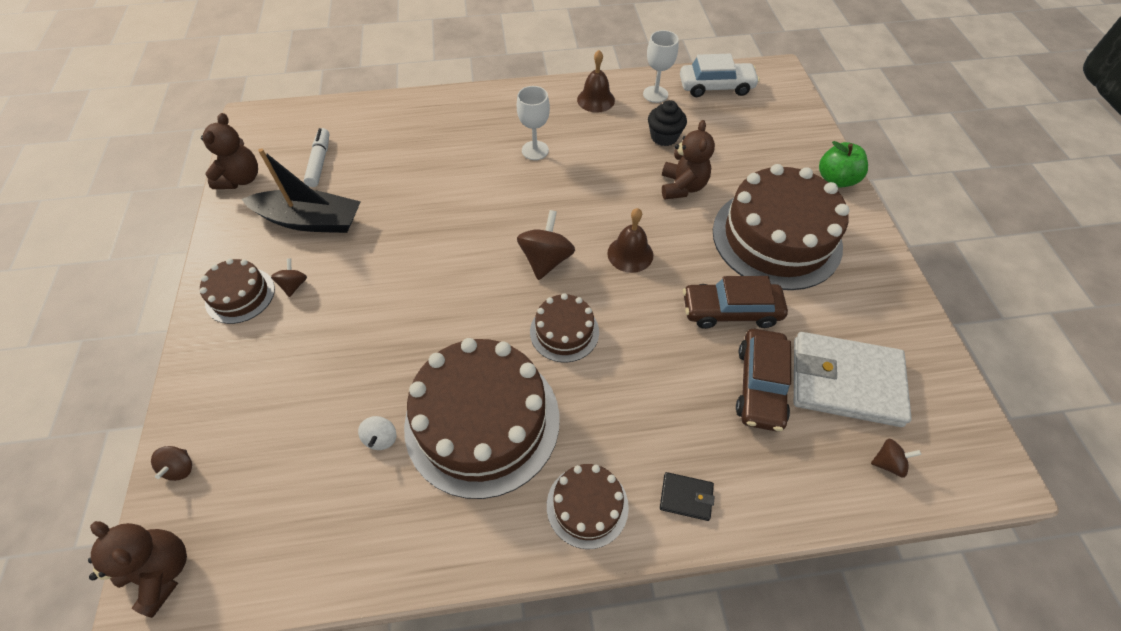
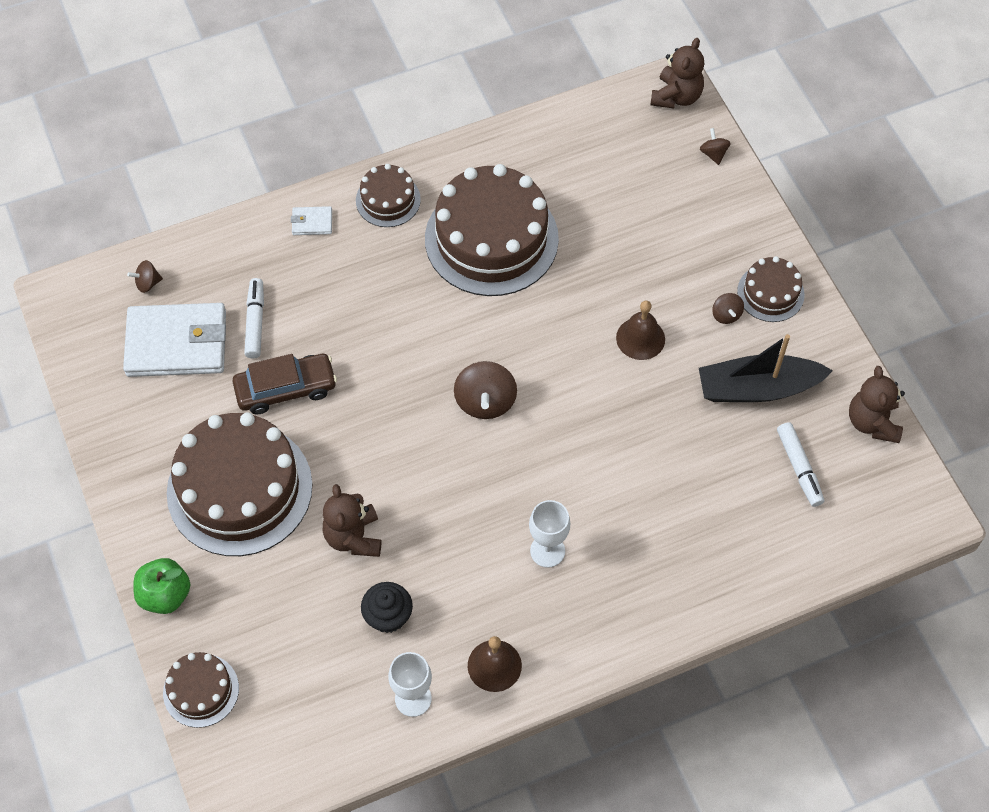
camera: 165 degrees right, 5 degrees up
(162, 572) = (676, 96): brown teddy bear -> brown teddy bear turned 90 degrees counterclockwise
(381, 438) = (569, 208): white spinning top -> none
(564, 331) = (444, 330): brown cake -> brown cake (201, 690)
(630, 254) = (398, 430): brown bell -> brown bell (640, 338)
(686, 497) = (312, 222): black wallet -> white wallet
(716, 87) = (327, 738): white car -> none
(760, 385) = (255, 322): brown car -> white marker

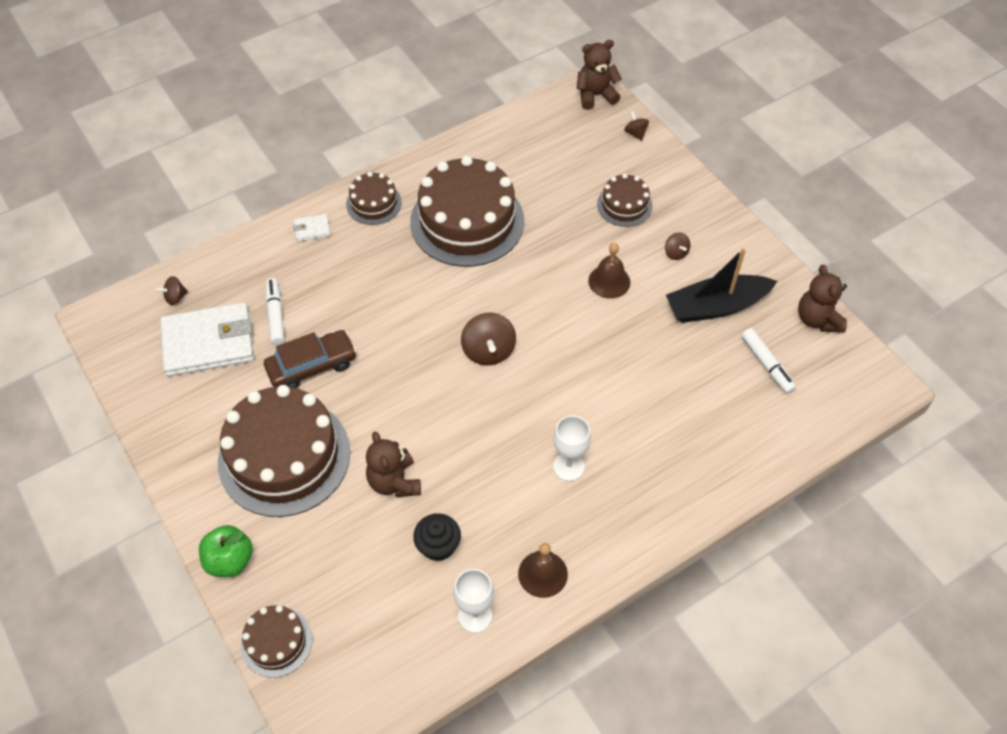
camera: 10 degrees left, 5 degrees down
(676, 96) = (595, 95): brown teddy bear -> brown teddy bear turned 120 degrees counterclockwise
(770, 293) = (708, 231): brown cake -> brown cake (624, 205)

